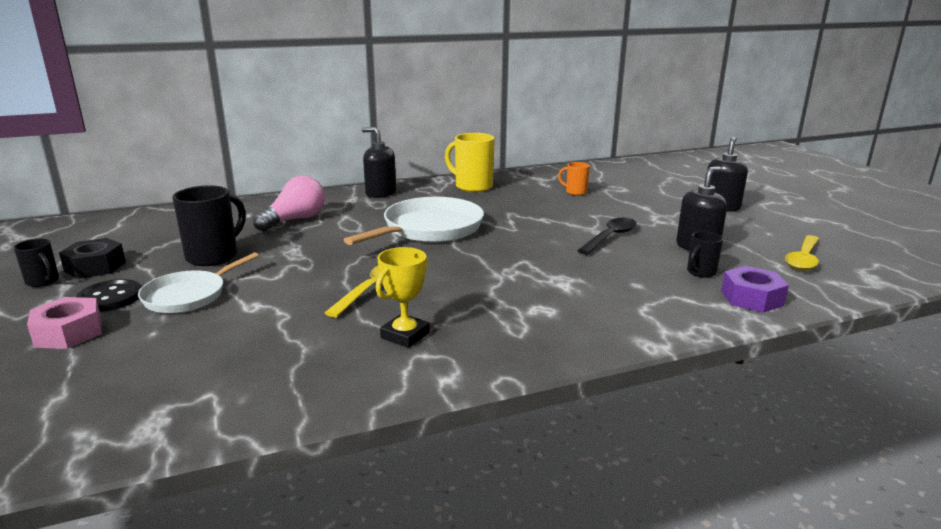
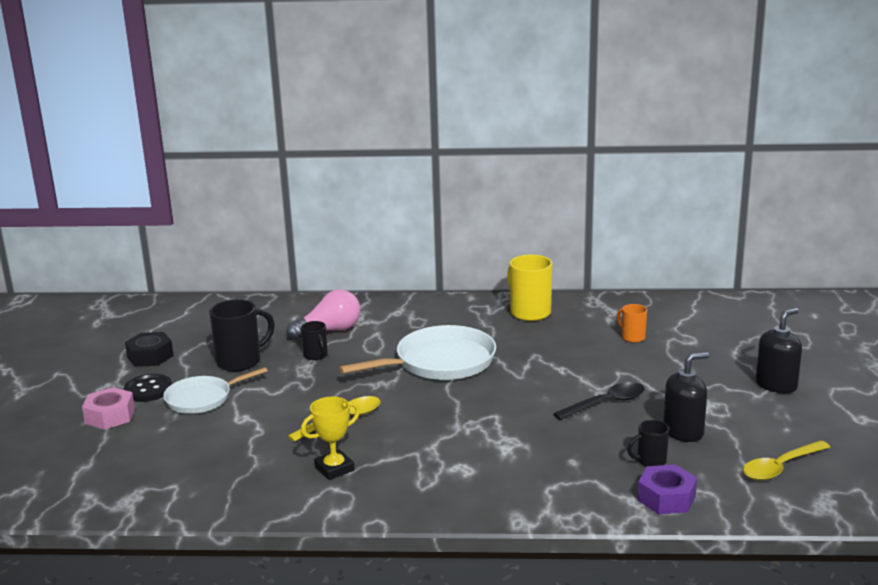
camera: 25 degrees right, 0 degrees up
(43, 281) = (110, 365): black mug -> black mug (316, 356)
(380, 193) = (430, 308): black soap dispenser -> none

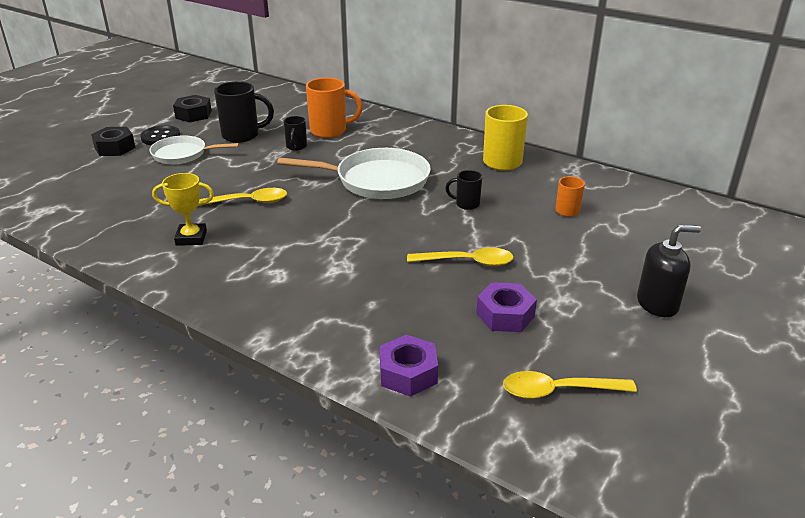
camera: 30 degrees right, 10 degrees up
(110, 416) = (115, 148): pink nut -> black nut
(329, 331) = (330, 131): pink light bulb -> orange mug
(606, 403) = (467, 262): black spoon -> yellow spoon
(650, 461) = (438, 331): black mug -> black mug (466, 204)
(683, 431) = (505, 315): black soap dispenser -> purple nut

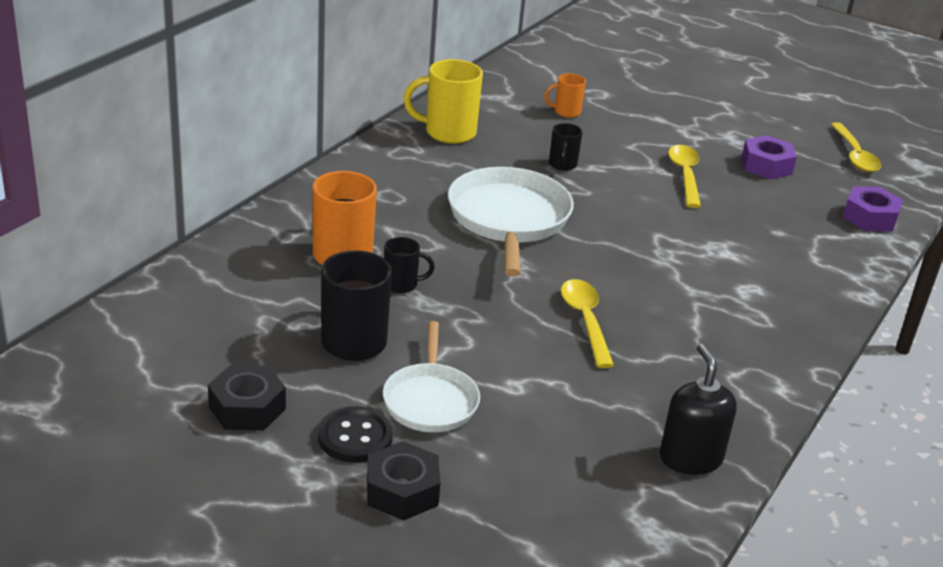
camera: 95 degrees left, 0 degrees up
(191, 238) = (691, 361): yellow trophy -> none
(657, 304) = (720, 98): black soap dispenser -> black soap dispenser (690, 458)

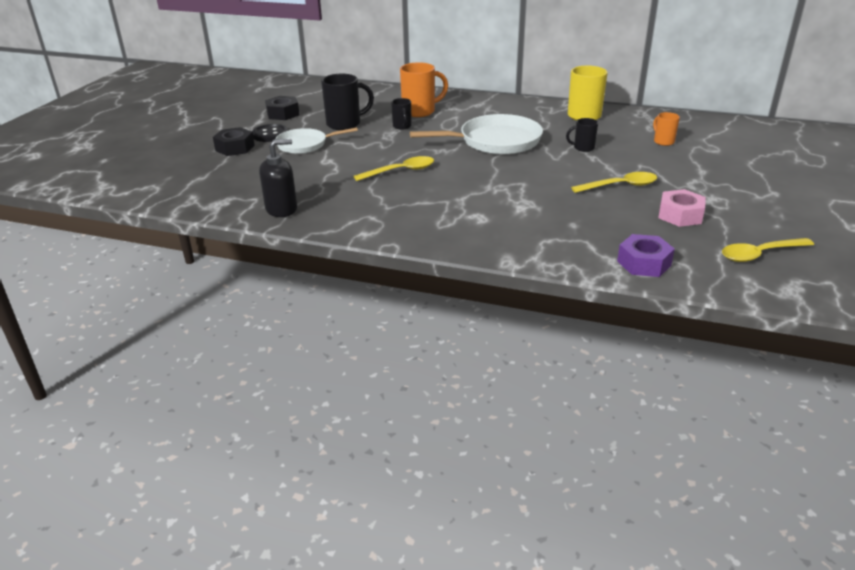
camera: 80 degrees right, 0 degrees up
(766, 166) = (680, 215): purple nut -> pink nut

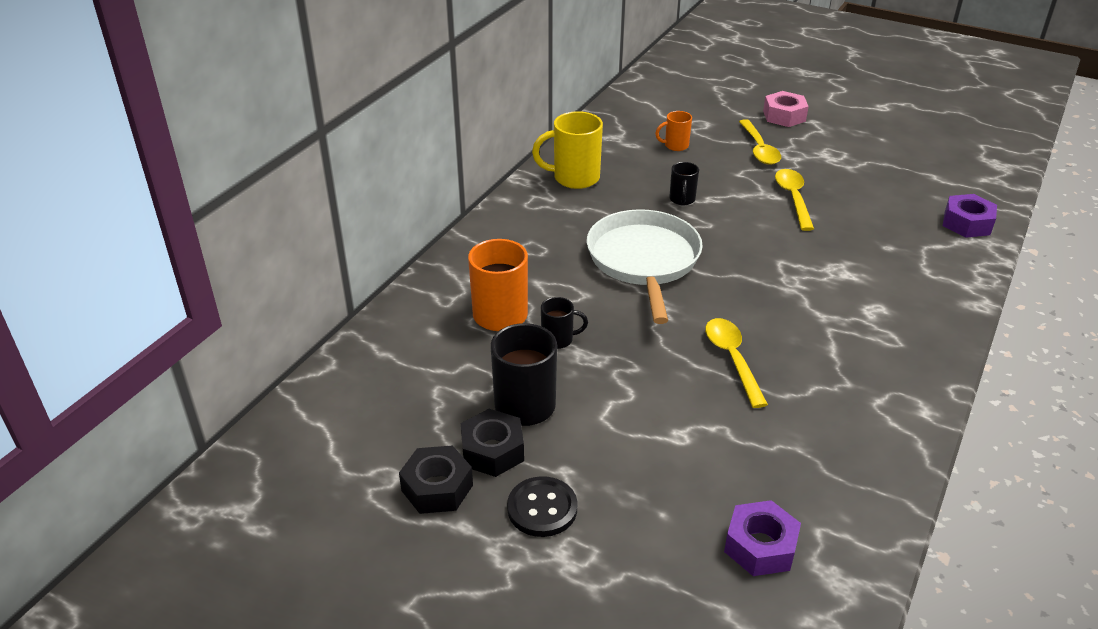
camera: 80 degrees left, 5 degrees up
(235, 148) = (595, 563): black nut -> black nut (492, 451)
(243, 183) = (760, 546): none -> purple nut
(282, 209) = (857, 496): black soap dispenser -> none
(304, 145) = (605, 460): white pan -> none
(680, 215) = (863, 180): pink nut -> pink nut (784, 116)
(760, 254) = (939, 161): yellow spoon -> yellow spoon (759, 149)

